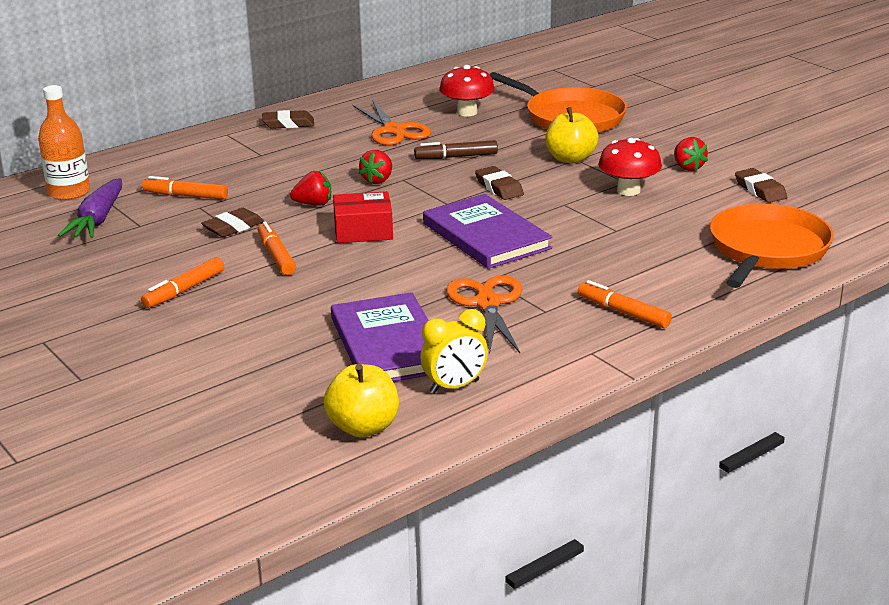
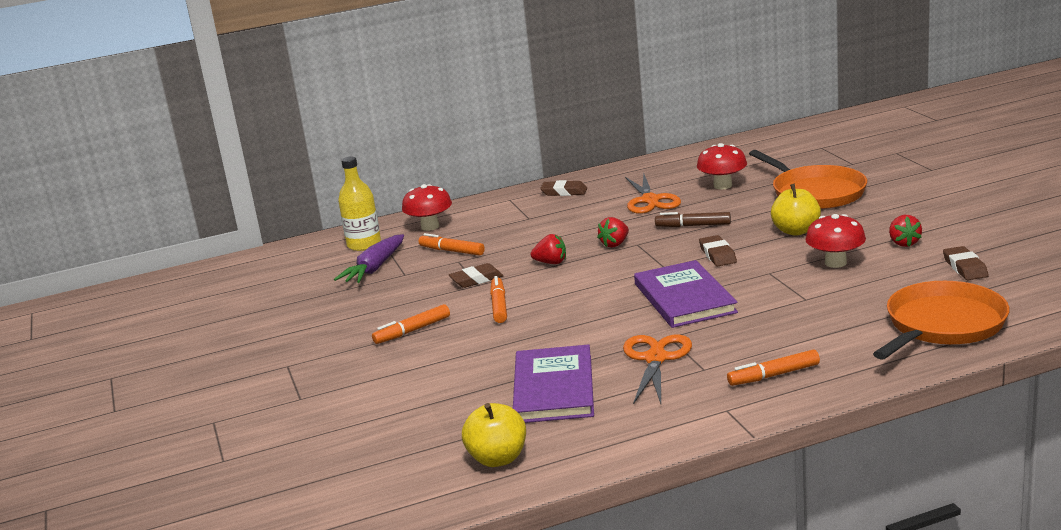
camera: 20 degrees right, 5 degrees down
(69, 192) = (364, 244): orange bottle -> yellow bottle
(143, 168) = (430, 226): none -> red mushroom
(363, 231) = (581, 288): red box -> none
(454, 387) = (591, 430): yellow clock -> none
(623, 312) = (773, 375): orange marker -> orange marker turned 75 degrees counterclockwise

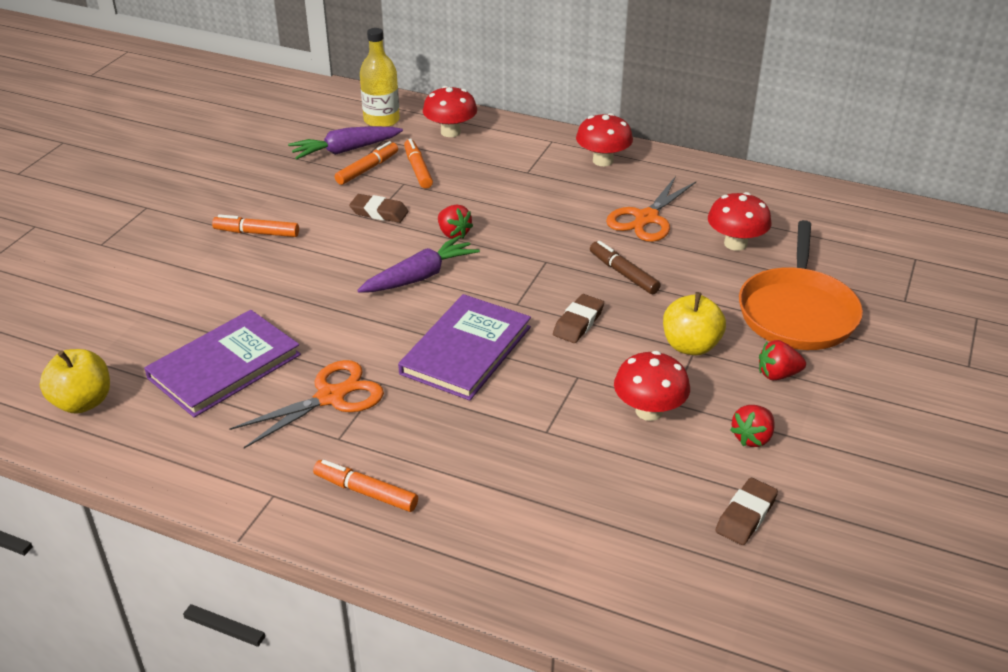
camera: 40 degrees right, 15 degrees up
(499, 306) = (344, 252): orange marker -> orange marker (367, 169)
(564, 192) = (603, 161): brown eraser -> red mushroom
(578, 288) = (420, 276): none -> purple carrot
(615, 244) = (530, 248): red strawberry -> red strawberry (777, 374)
(942, 325) = (589, 564): orange pan -> none

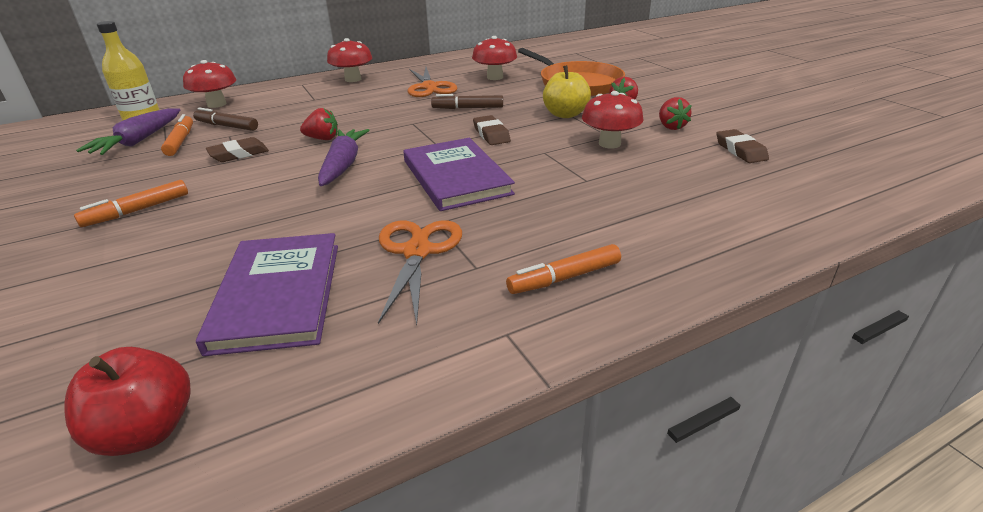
camera: 50 degrees left, 5 degrees down
(83, 402) = (146, 431): yellow apple -> red apple
(418, 169) = (227, 126): orange marker -> brown marker

